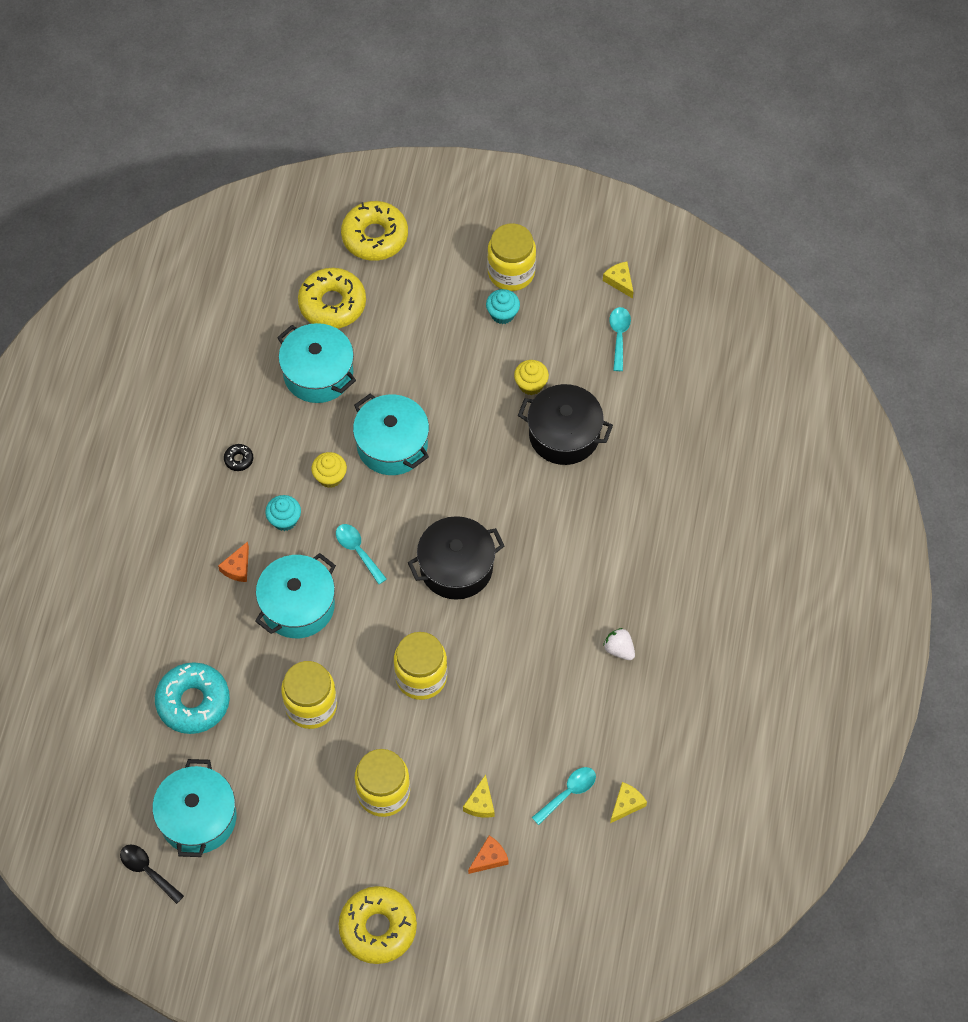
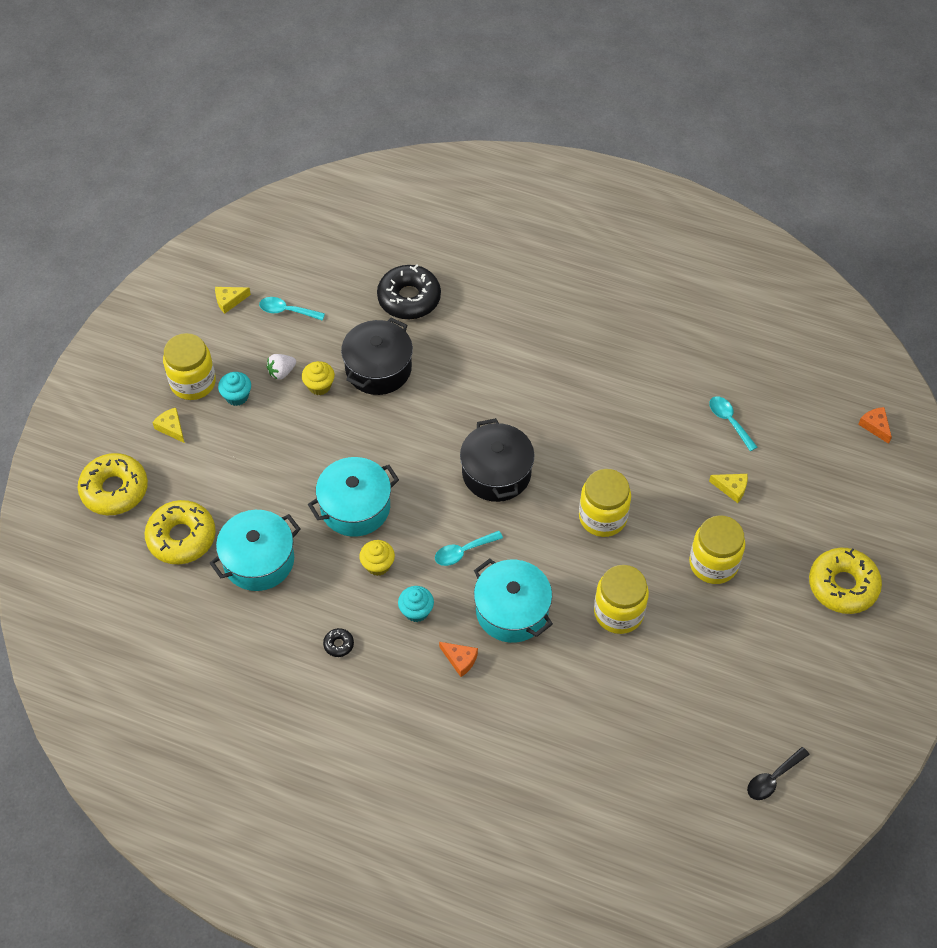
camera: 80 degrees left, 5 degrees down
(193, 702) = (600, 717): turquoise donut -> none
(198, 818) = (722, 726): turquoise pot -> none
(489, 858) = (784, 489): orange cheese -> orange cheese (875, 426)
(619, 649) = (599, 362): white strawberry -> white strawberry (281, 372)
(626, 804) = (743, 381): yellow cheese -> yellow cheese (171, 427)
(663, 447) = (409, 298): none -> black donut

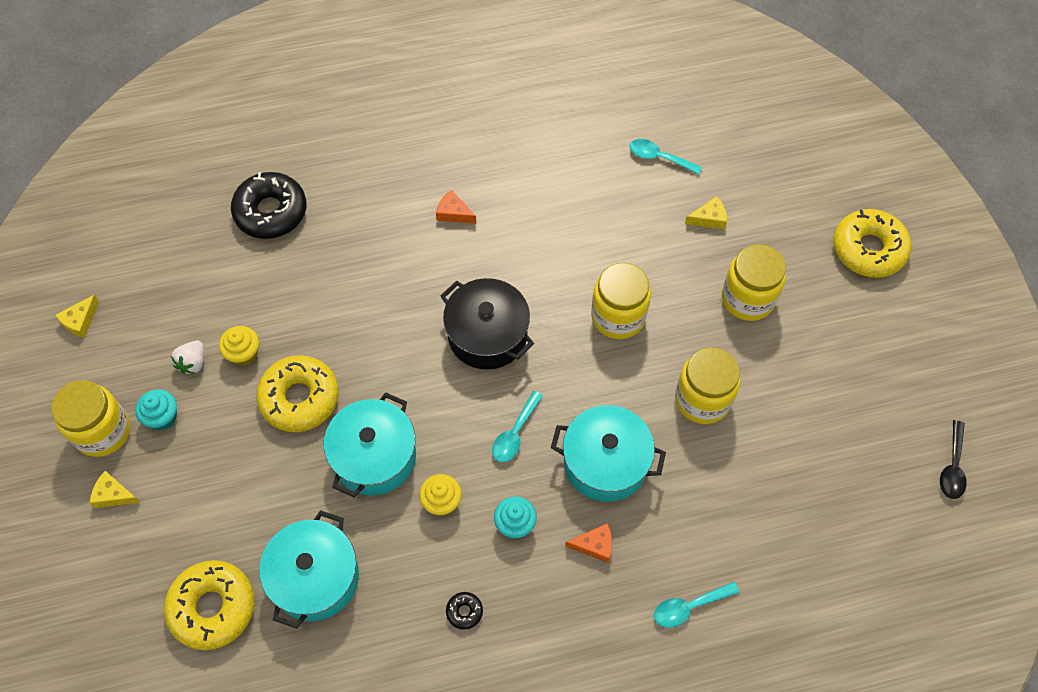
camera: 35 degrees left, 5 degrees up
(114, 489) = (97, 603): yellow donut -> yellow donut (299, 398)
(287, 311) = (151, 296): turquoise spoon -> turquoise spoon (689, 607)
(378, 368) = (292, 300): black pot -> none
(875, 426) = (782, 90): orange cheese -> orange cheese (453, 213)

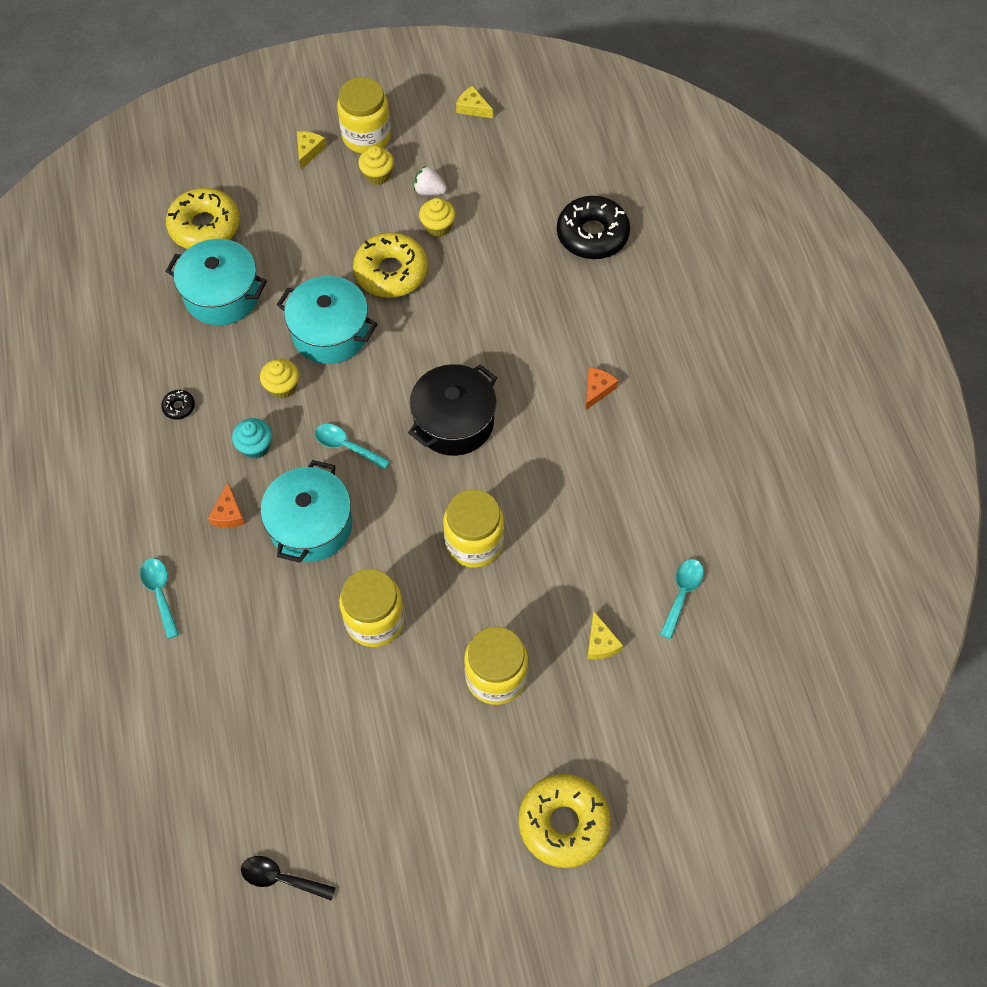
camera: 90 degrees right, 0 degrees up
(162, 417) = (377, 175): turquoise cupcake -> yellow cupcake

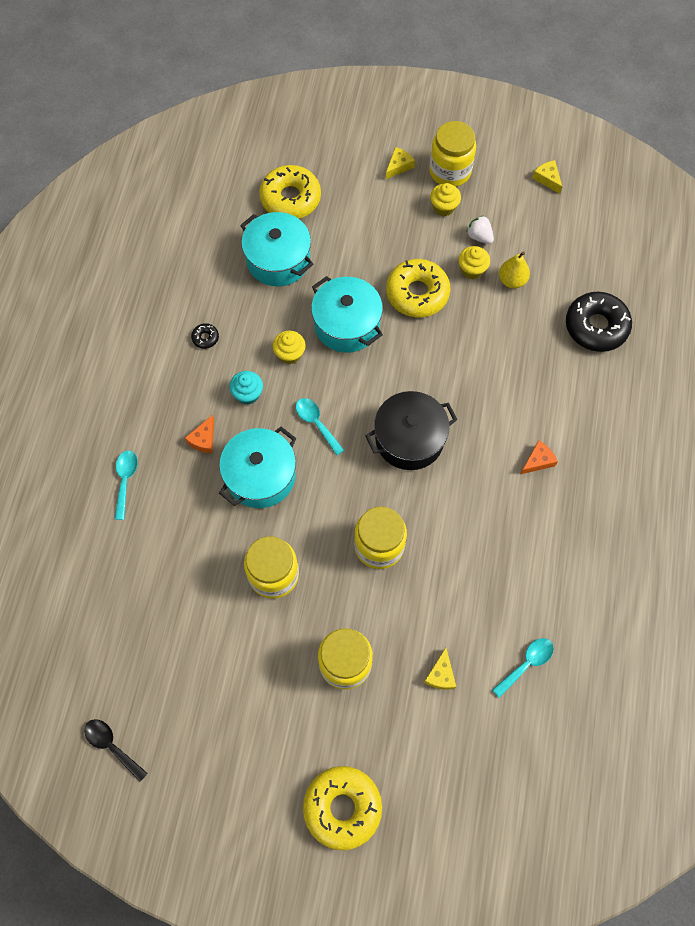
camera: 25 degrees right, 5 degrees up
(484, 222) = (512, 280): none -> yellow pear

